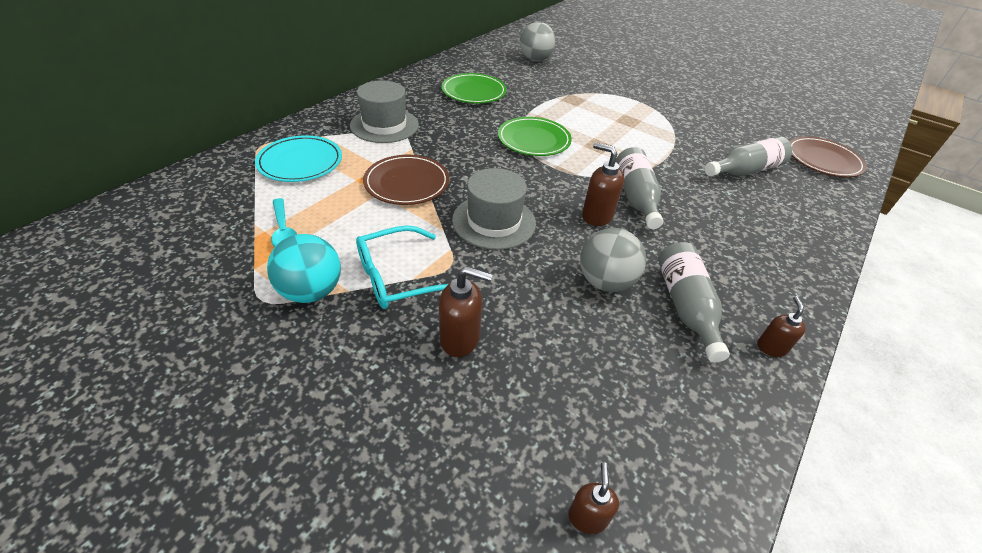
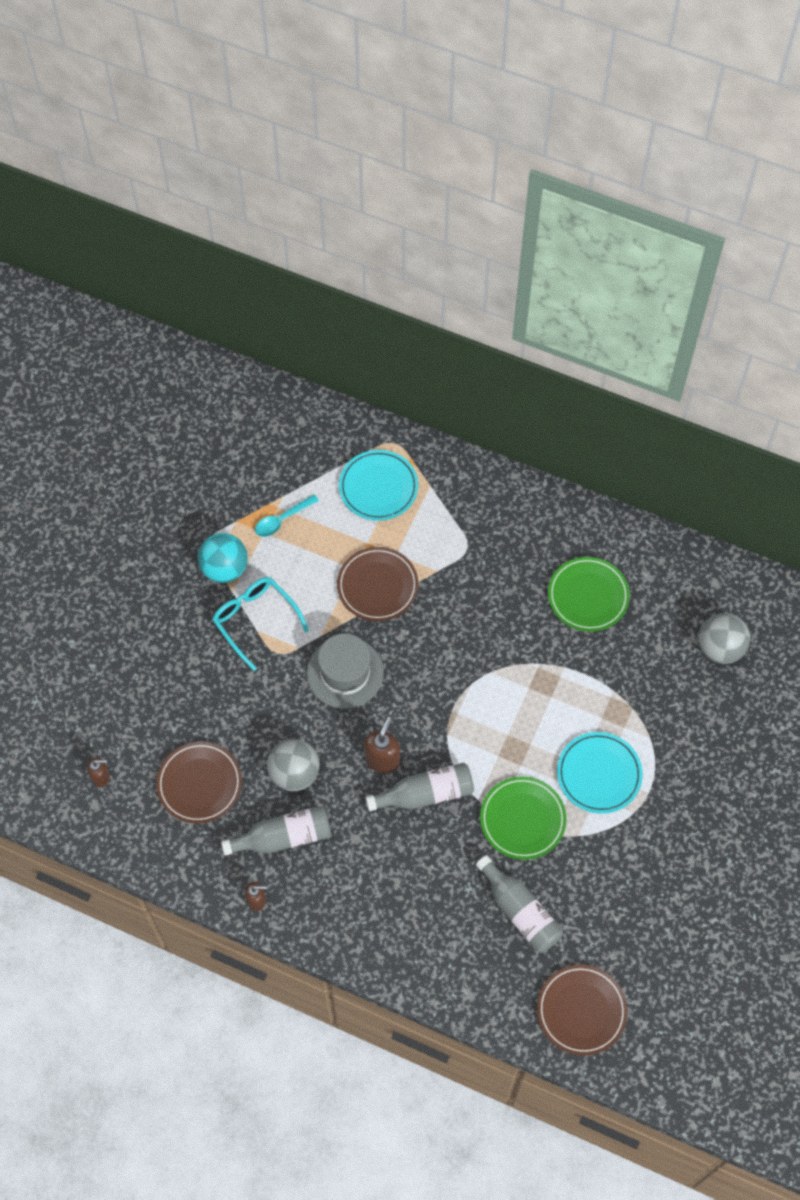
camera: 80 degrees right, 20 degrees up
(384, 125) = (471, 531): grey hat -> none
(460, 339) = (207, 679): brown soap dispenser -> none
(534, 140) = (500, 682): green plate -> green plate (522, 819)
(611, 377) = (199, 784): none -> brown plate
(623, 116) = (599, 774): none -> turquoise plate

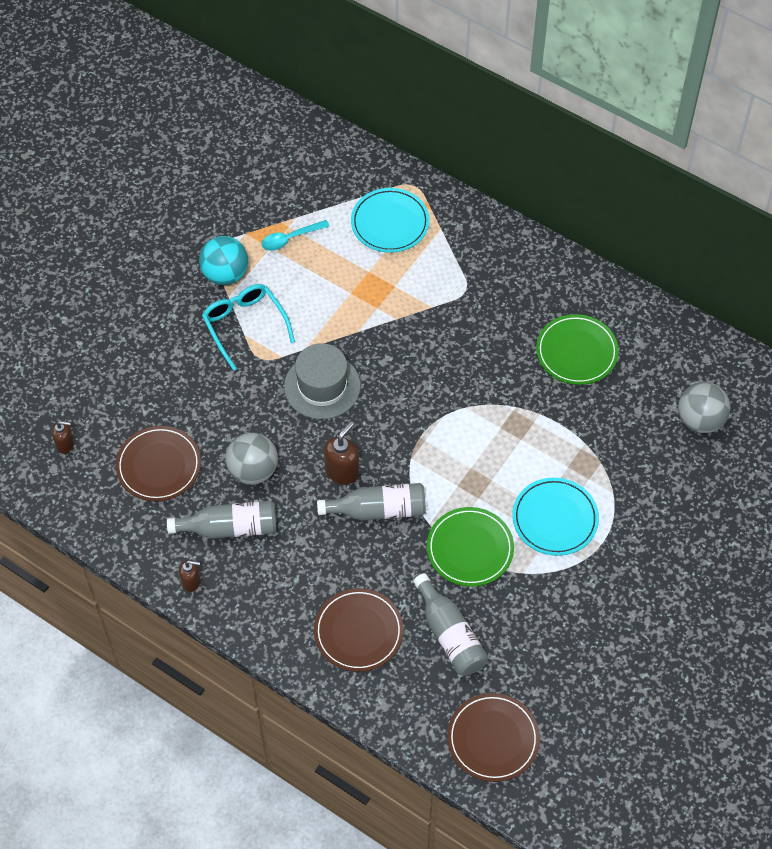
camera: 10 degrees right, 5 degrees down
(377, 586) = (370, 312): brown plate -> brown plate (358, 632)

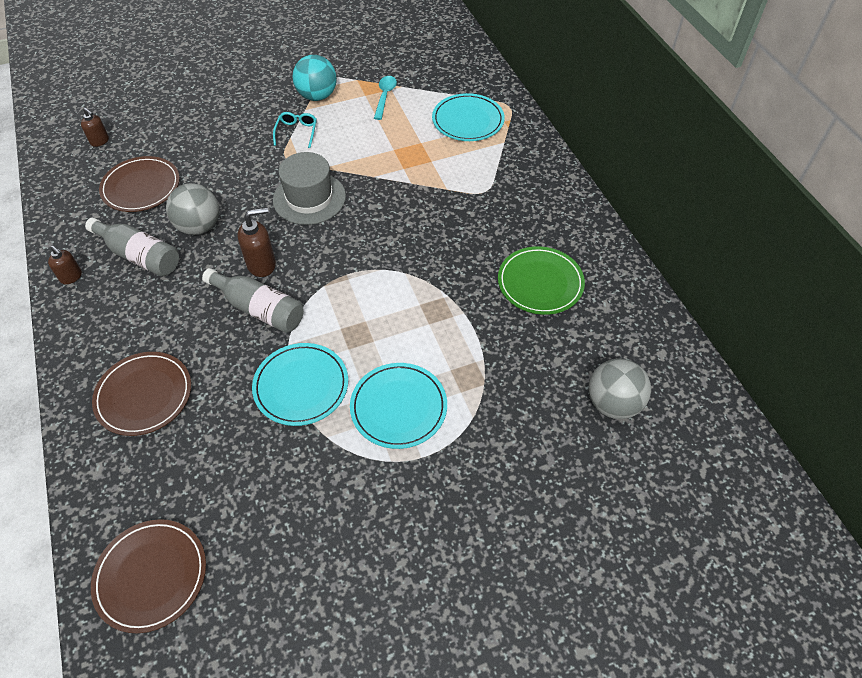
camera: 35 degrees right, 5 degrees down
(245, 325) = (296, 132): turquoise glasses -> turquoise glasses, size x0.59
(290, 238) = (385, 97): turquoise spoon -> turquoise spoon turned 90 degrees clockwise
(450, 634) = (212, 449): grey bottle -> none
(470, 549) = (301, 386): green plate -> turquoise plate

